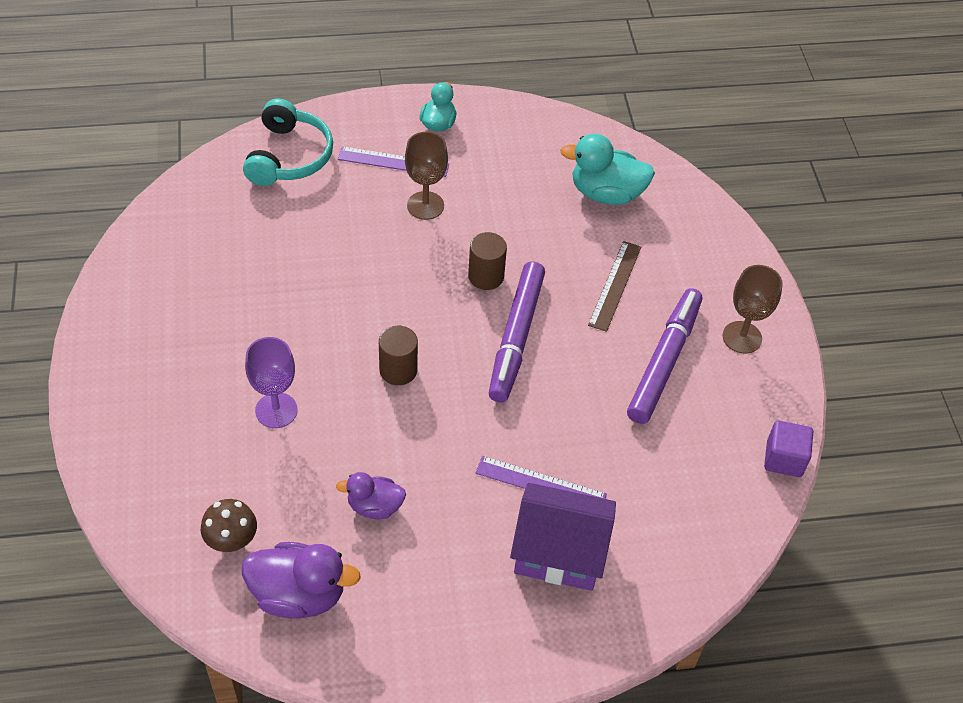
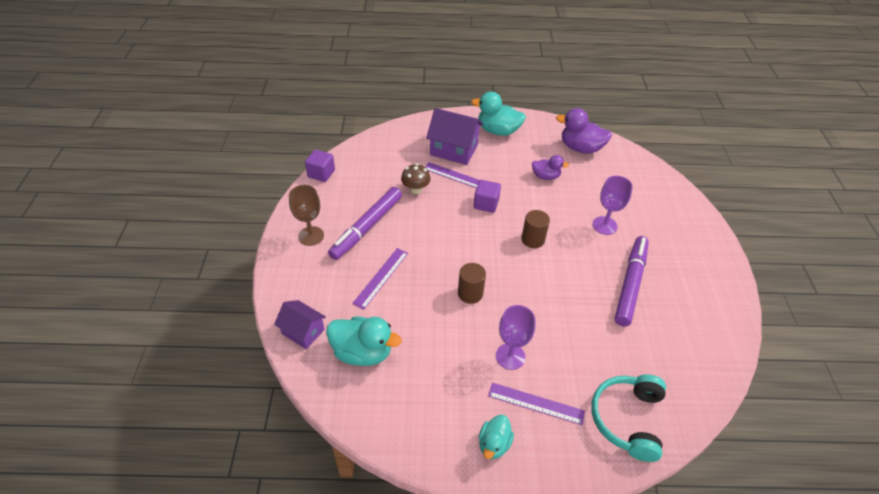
camera: 170 degrees left, 5 degrees down
(231, 540) = (617, 171): brown mushroom -> brown mushroom (415, 189)
(425, 205) = (510, 356): brown goblet -> purple goblet
(476, 622) = (498, 131): none -> turquoise duck
(480, 429) = (486, 204): none -> purple cube
(516, 337) = (456, 251): purple marker -> purple marker (630, 284)
(615, 285) = (381, 277): brown ruler -> purple ruler
(688, 209) = (303, 331): none -> purple house

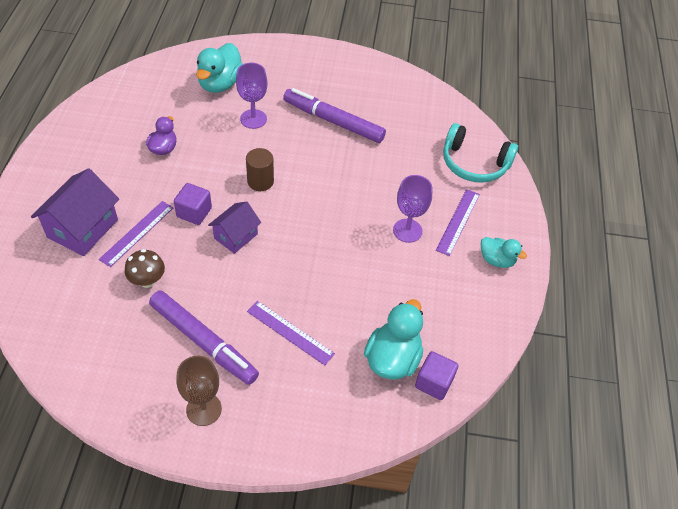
camera: 85 degrees left, 5 degrees up
(303, 331) = (359, 420): purple house -> purple house (236, 236)
(321, 173) = (78, 393): purple cube -> purple cube (434, 382)
(470, 293) = (326, 250): brown cylinder -> none
(498, 131) = (61, 176): turquoise duck -> turquoise duck (220, 84)
(580, 148) = (124, 106): purple duck -> none

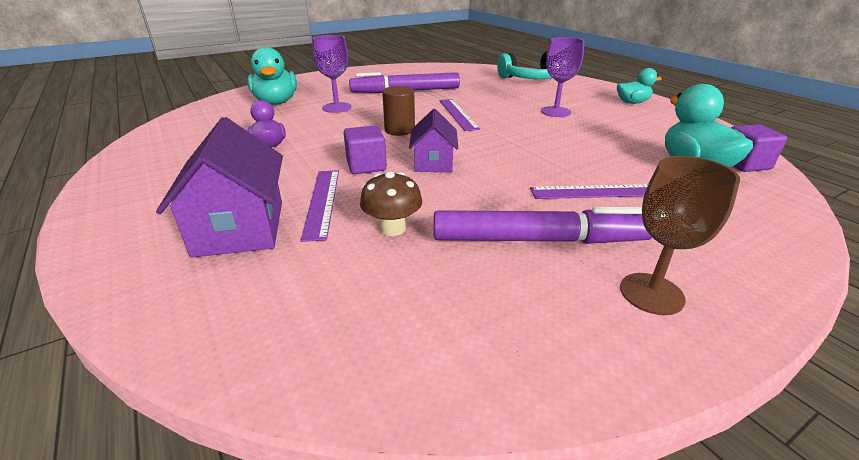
camera: 35 degrees left, 20 degrees down
(458, 221) = (575, 98): purple ruler -> purple ruler (458, 114)

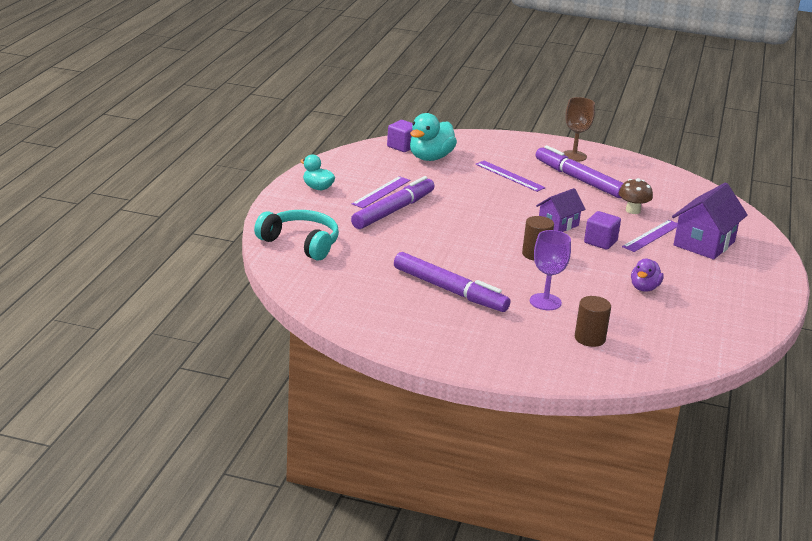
camera: 135 degrees left, 5 degrees down
(276, 102) = (589, 338): turquoise duck -> brown cylinder
(458, 114) = (465, 245): purple ruler -> purple ruler (381, 192)
(555, 112) = (393, 211): purple goblet -> purple marker

